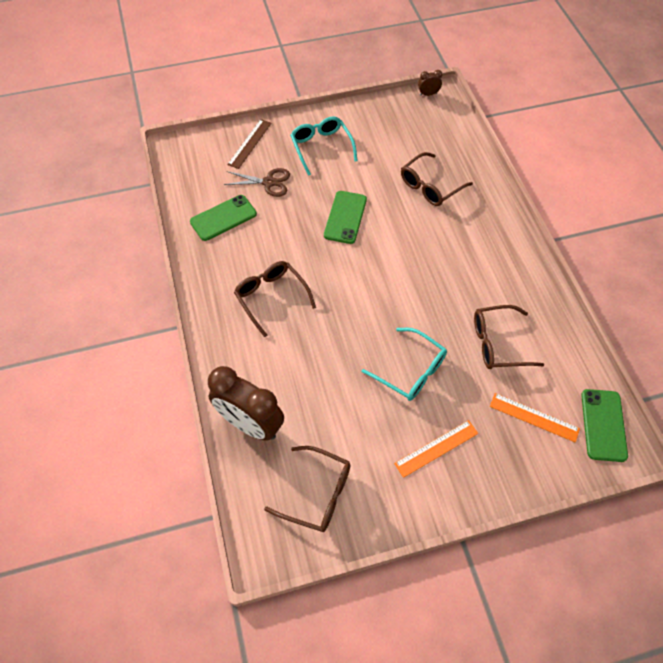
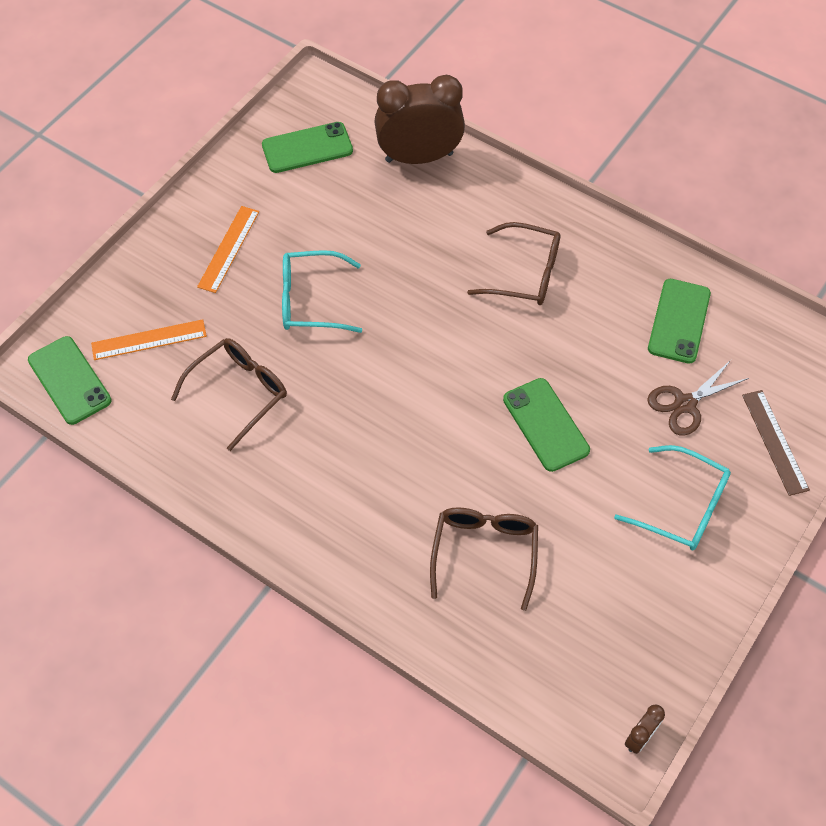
camera: 140 degrees right, 0 degrees up
(317, 493) = (307, 148): brown glasses -> green phone

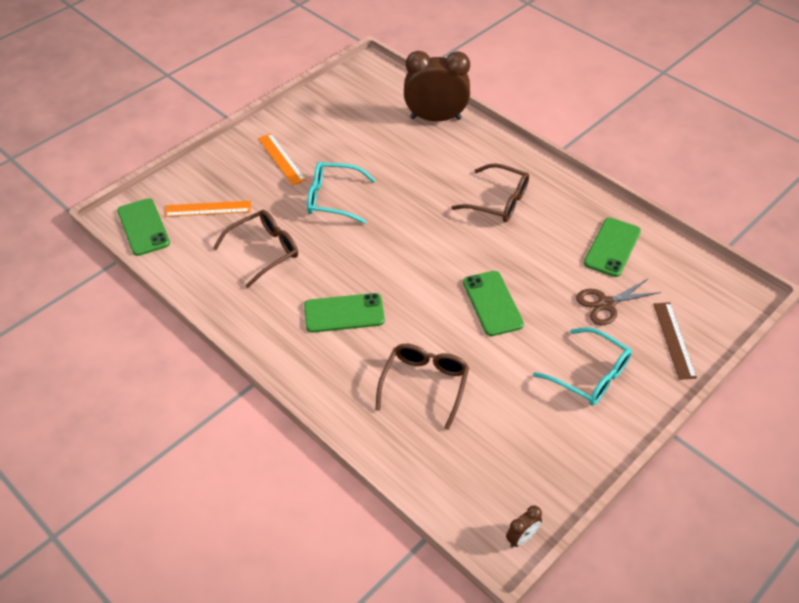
camera: 10 degrees right, 10 degrees down
(229, 249) = (281, 159): orange ruler -> orange ruler turned 60 degrees counterclockwise
(307, 148) = (355, 103): green phone -> green phone (344, 313)

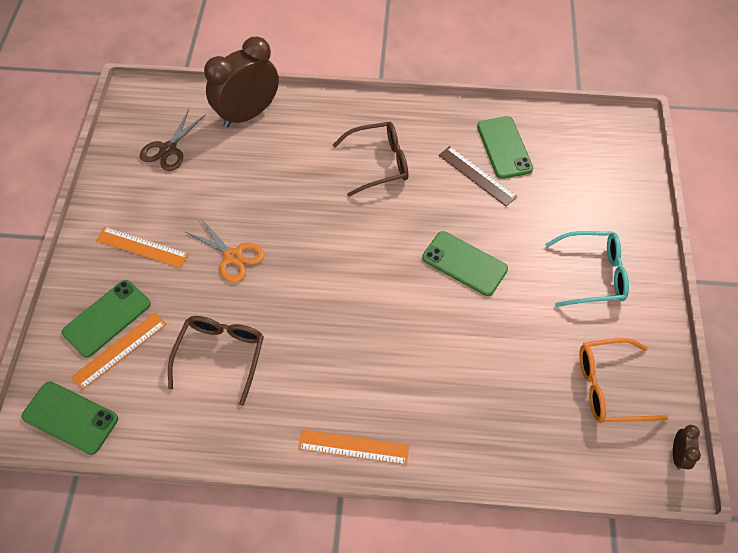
camera: 40 degrees left, 10 degrees up
(290, 361) = (353, 447): none -> orange ruler
(333, 199) = (233, 256): turquoise glasses -> orange scissors
(344, 313) = (354, 364): green phone -> green phone (107, 318)
(424, 385) = (484, 380): brown glasses -> none
(517, 455) = (609, 387): none -> orange glasses
(606, 304) = (546, 202): brown scissors -> brown scissors (168, 149)
(674, 340) = (619, 199): brown ruler -> brown ruler (477, 176)

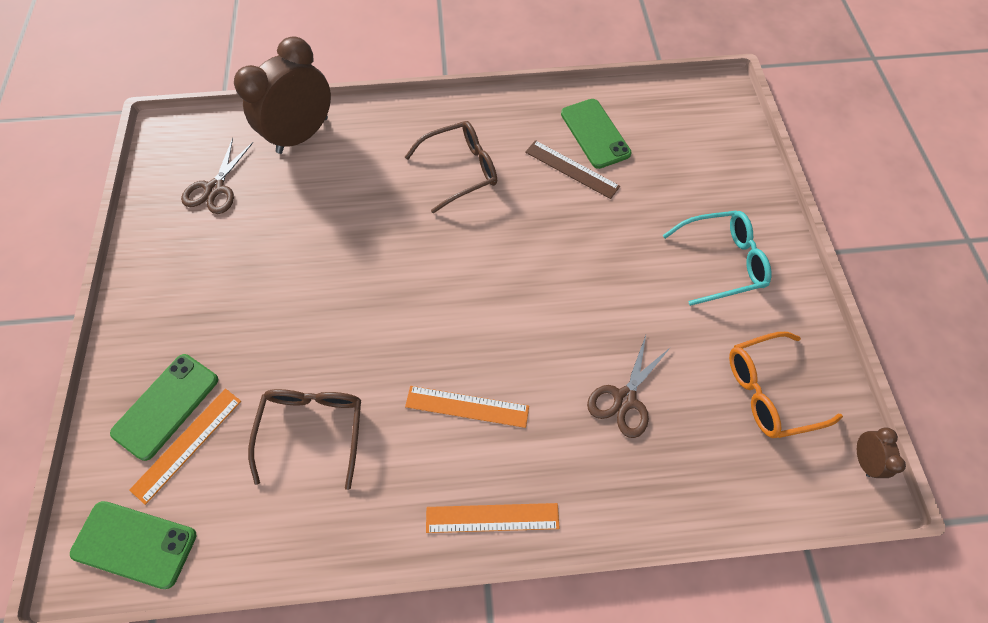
camera: 10 degrees left, 5 degrees up
(142, 247) = (199, 310): orange ruler -> orange ruler (467, 406)
(233, 256) = (310, 304): orange scissors -> none
(464, 263) = (578, 271): green phone -> none
(482, 373) = (624, 398): none -> brown scissors

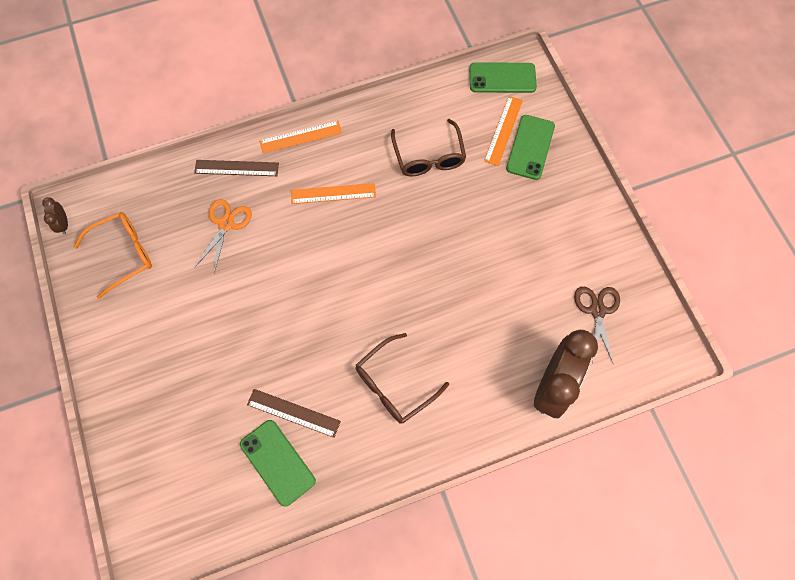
camera: 165 degrees right, 5 degrees up
(600, 486) = (236, 168): none -> brown ruler
(624, 398) = (226, 224): brown scissors -> orange scissors
(721, 261) = (155, 350): turquoise glasses -> none

